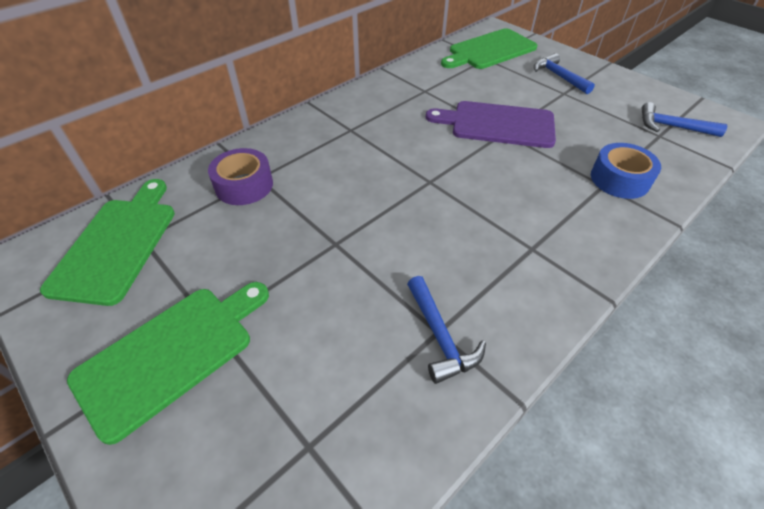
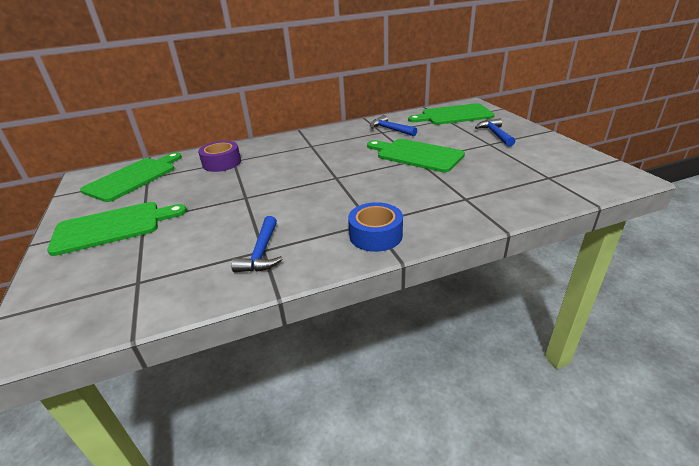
camera: 25 degrees right, 15 degrees down
(497, 124) = (416, 155): purple cutting board -> green cutting board
(619, 179) = (483, 197): blue tape -> blue tape (375, 235)
(671, 127) = (566, 173): blue hammer -> blue hammer (390, 129)

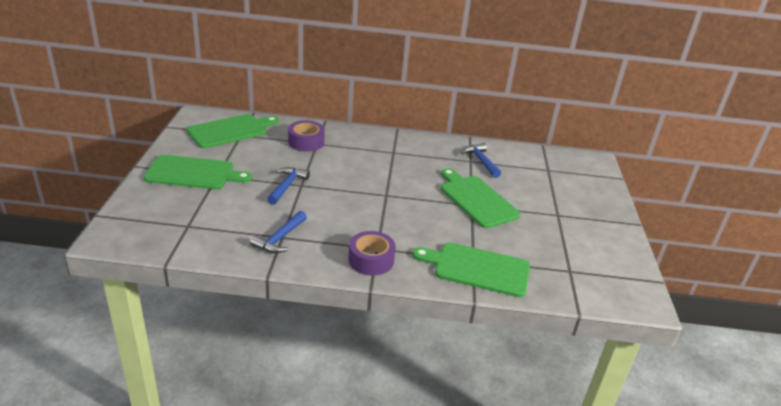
camera: 20 degrees right, 0 degrees up
(375, 235) = (371, 260): blue tape -> purple tape
(454, 115) = (561, 167): green cutting board -> green cutting board (477, 268)
(495, 134) = (576, 206): blue hammer -> blue hammer (287, 186)

